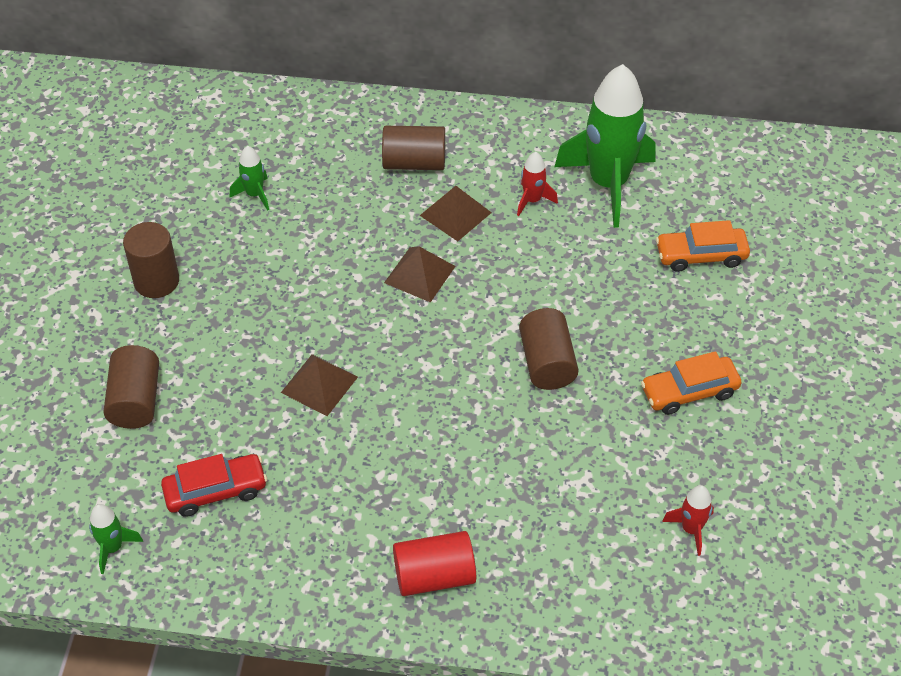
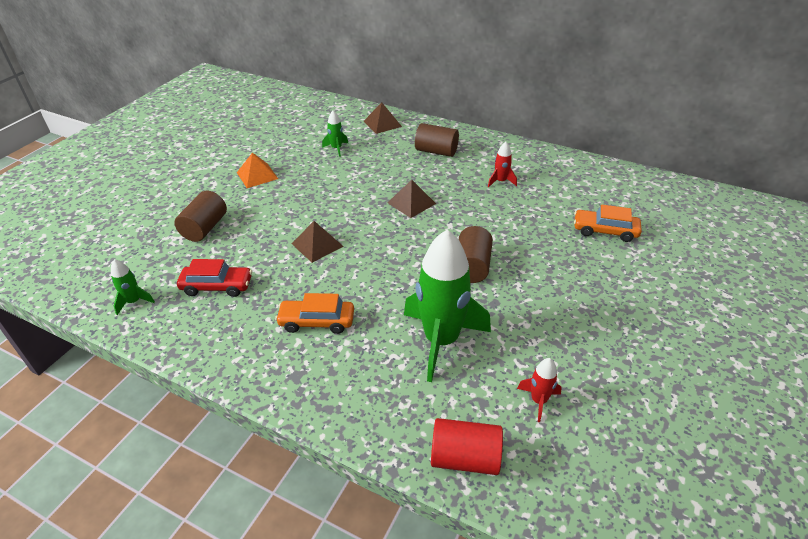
camera: 20 degrees right, 10 degrees down
(156, 281) = (257, 175): brown cylinder -> orange pyramid
(434, 576) = (327, 378): red cylinder -> red cylinder (465, 458)
(455, 214) = (449, 179): brown pyramid -> brown pyramid (382, 124)
(608, 184) = (554, 182): green rocket -> green rocket (441, 340)
(689, 392) = (569, 307): orange car -> orange car (317, 321)

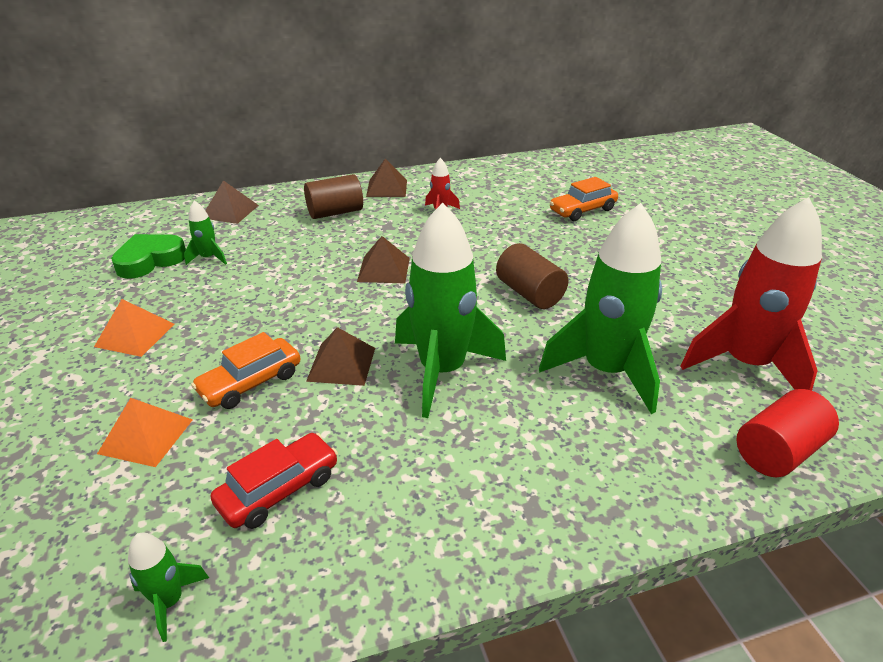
camera: 45 degrees left, 5 degrees down
(205, 228) = (146, 436): brown cylinder -> orange pyramid
(310, 136) = (150, 260): none -> green heart
(317, 321) = (466, 439): orange car -> orange car (250, 382)
(356, 280) = (442, 371): none -> green rocket
(491, 148) = (387, 188): none -> brown pyramid
(538, 400) = (745, 364): red rocket -> red rocket, size x2.31

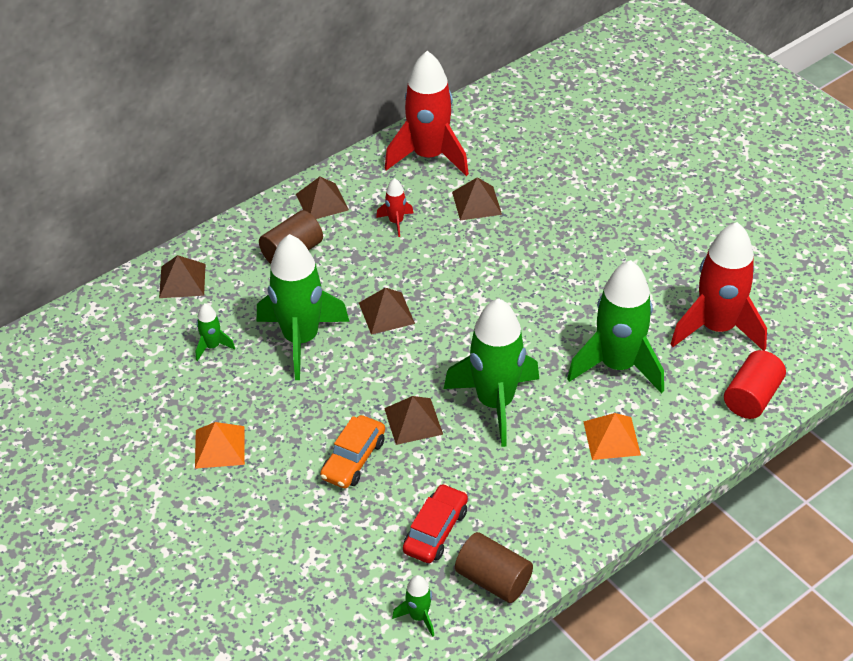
camera: 20 degrees left, 10 degrees up
(146, 436) = (309, 525): orange pyramid -> orange pyramid (611, 438)
(150, 260) = (158, 366): green heart -> none
(289, 271) = (301, 339): none -> green rocket
(498, 178) = (429, 156): none -> red rocket
(522, 213) = (476, 203): none -> brown pyramid
(529, 293) = (527, 304): brown cylinder -> brown cylinder (493, 579)
(582, 210) = (532, 183): orange car -> none

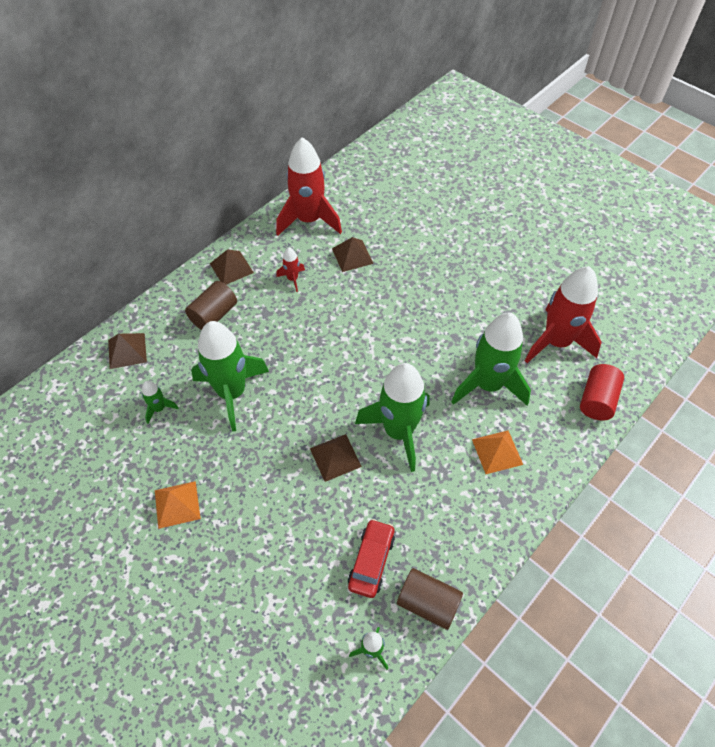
camera: 10 degrees left, 10 degrees up
(353, 459) = (291, 500): orange car -> none
(386, 313) = (297, 360): brown pyramid -> none

